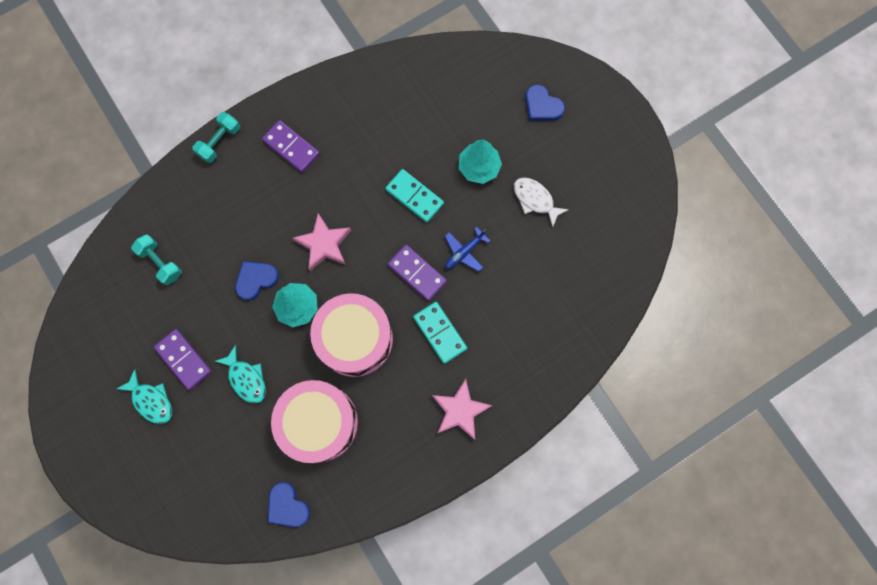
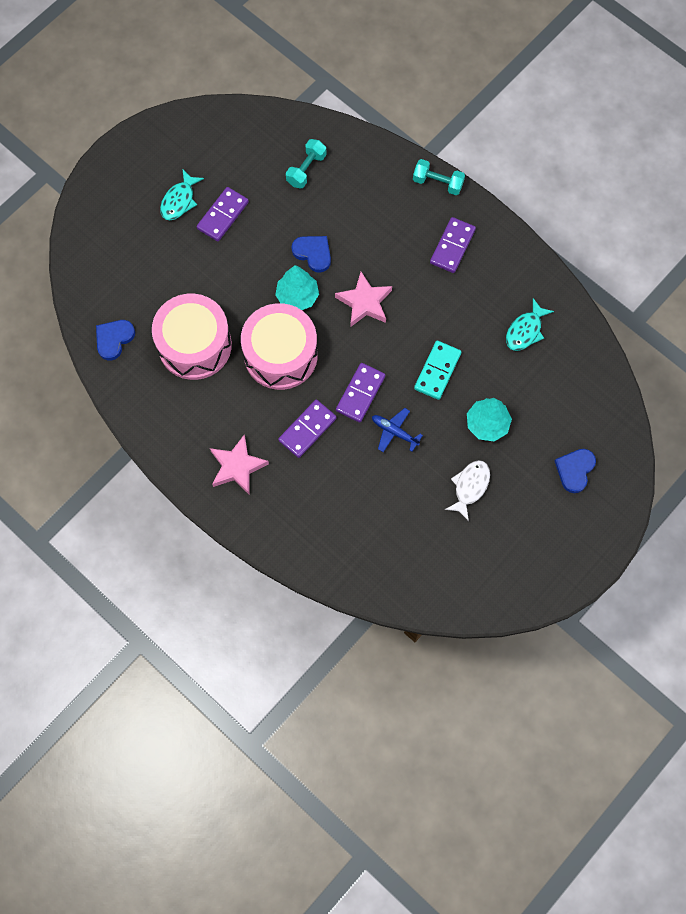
camera: 75 degrees right, 5 degrees down
(246, 378) = (219, 272): turquoise fish -> turquoise fish (525, 330)
(440, 333) = (307, 429): turquoise domino -> purple domino

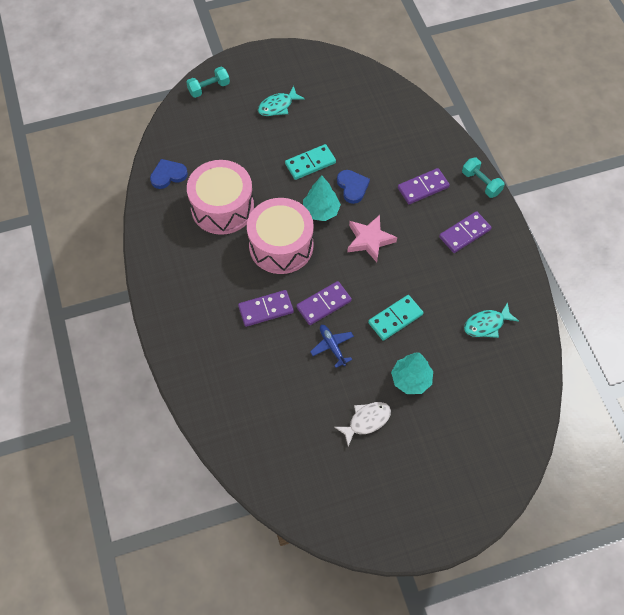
camera: 30 degrees right, 10 degrees down
(222, 215) = (302, 130): purple domino -> purple domino (423, 187)
(237, 466) = (195, 308): pink star -> none
(254, 249) = (310, 163): none -> turquoise domino
(306, 169) = (385, 128): turquoise dumbbell -> turquoise dumbbell (209, 88)
(575, 470) = (463, 455): blue heart -> none

